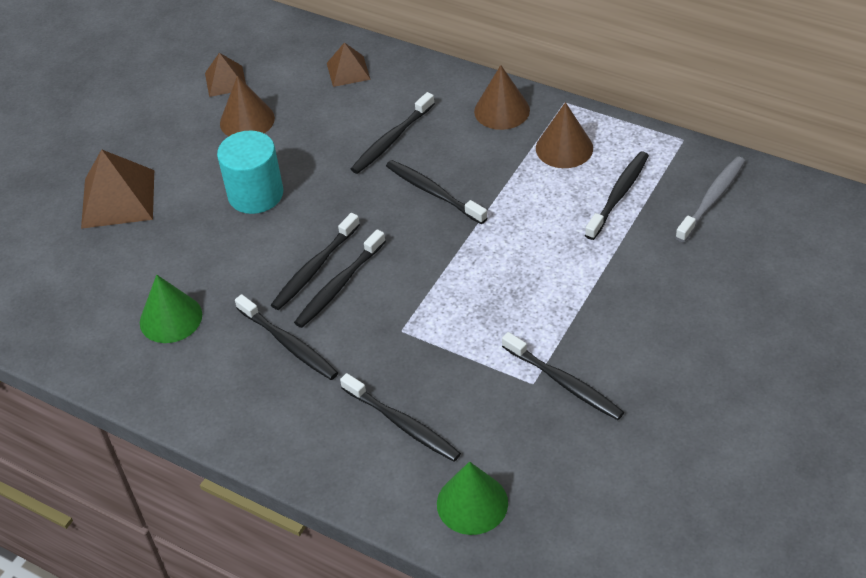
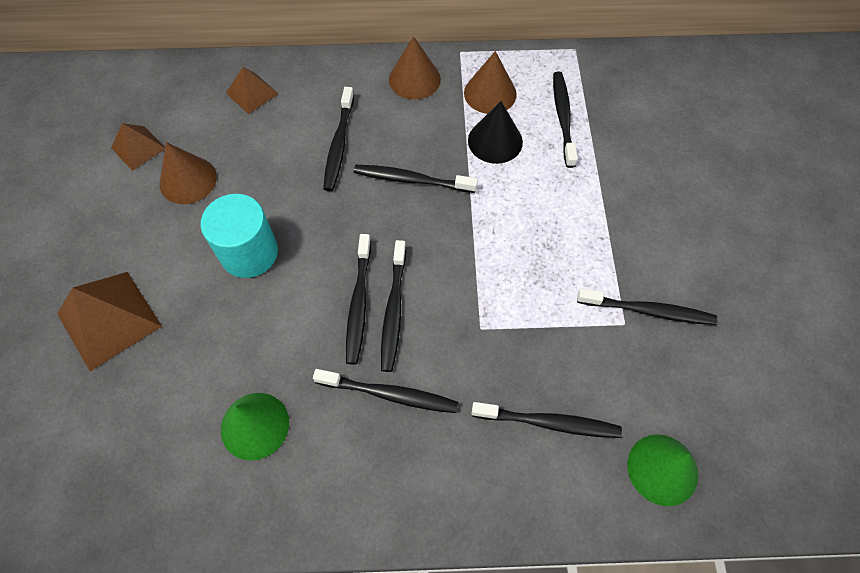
camera: 35 degrees left, 15 degrees up
(535, 190) = (495, 141): none -> black cone
(712, 199) = (634, 91): grey toothbrush -> none

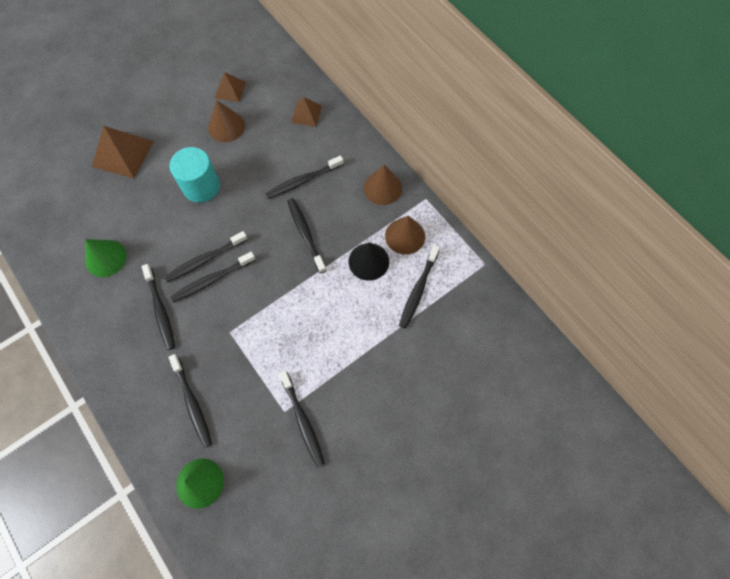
camera: 55 degrees right, 5 degrees up
(563, 118) = (418, 290): black toothbrush -> black toothbrush turned 150 degrees clockwise

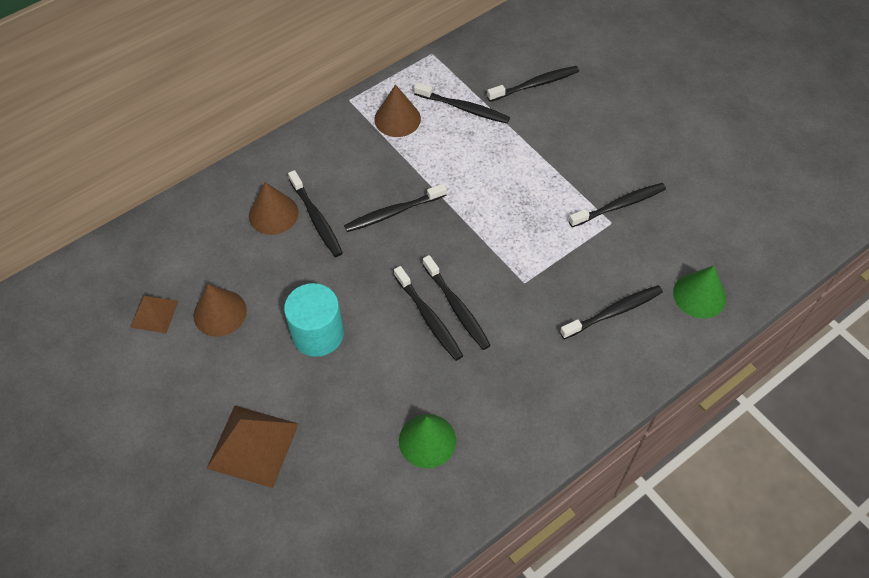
camera: 90 degrees left, 10 degrees down
(160, 310) = (500, 361): black toothbrush -> black toothbrush (535, 84)
(306, 114) = (211, 219): brown pyramid -> none
(368, 261) = (429, 151): black cone -> none
(382, 188) = (332, 139): brown cone -> brown cone (273, 214)

